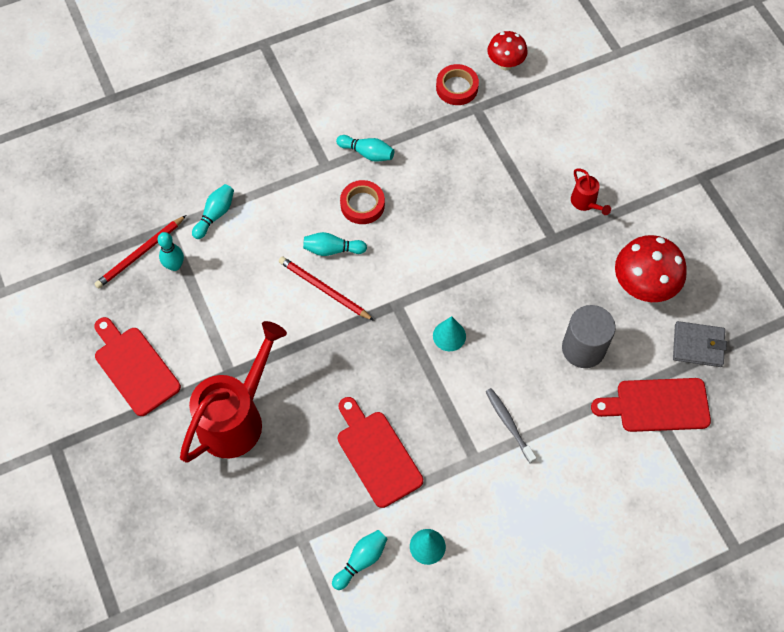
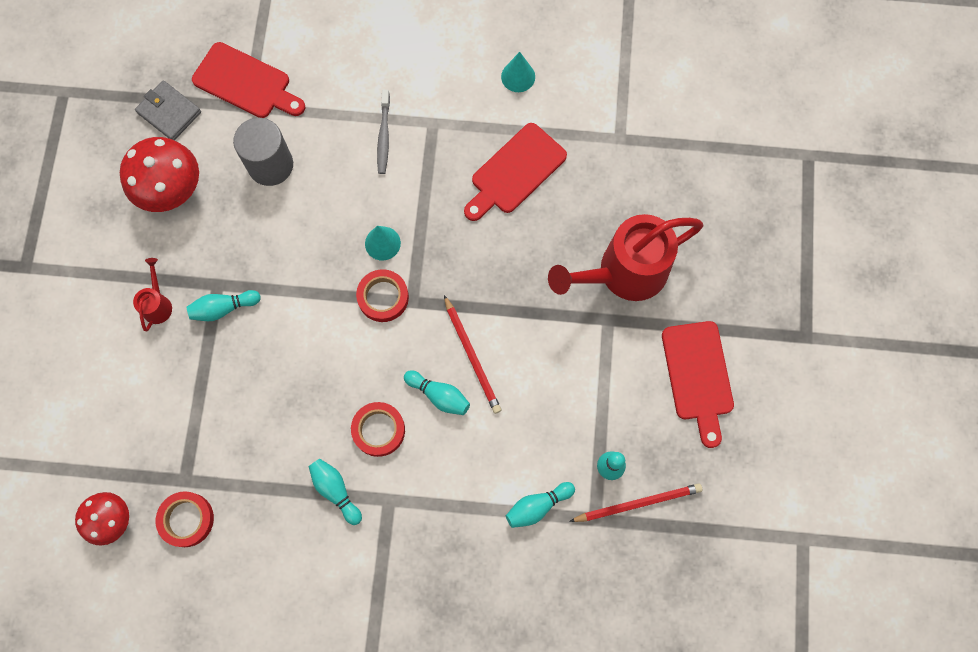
camera: 150 degrees left, 10 degrees up
(361, 560) = (579, 94): turquoise bowling pin -> turquoise bowling pin (223, 308)
(377, 454) = (515, 172): red cutting board -> red cutting board turned 45 degrees clockwise
(421, 296) = (383, 297): none -> red tape

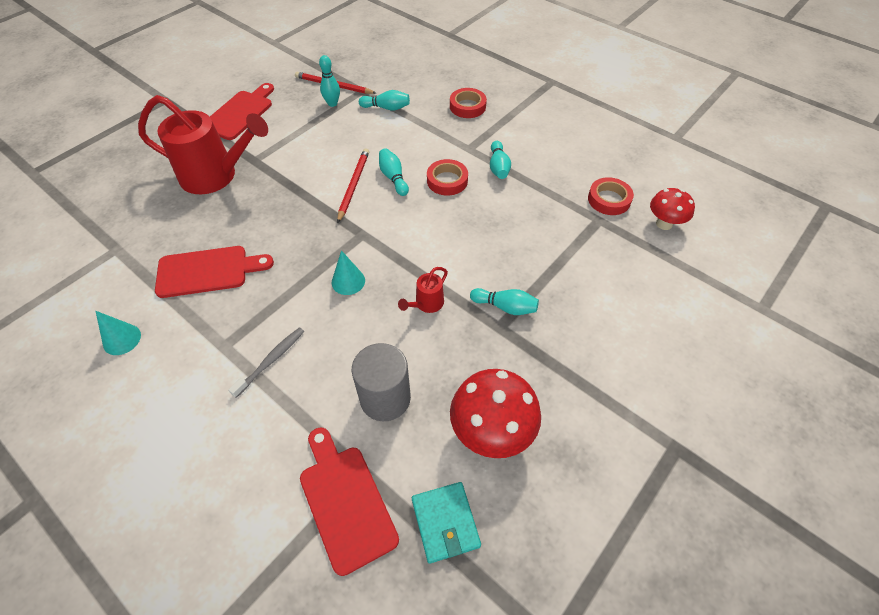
camera: 145 degrees left, 20 degrees down
(158, 304) = (559, 341): red watering can -> red watering can (426, 304)
(169, 112) = (445, 522): grey wallet -> turquoise wallet
(383, 297) = (379, 247): red tape -> red tape (467, 106)

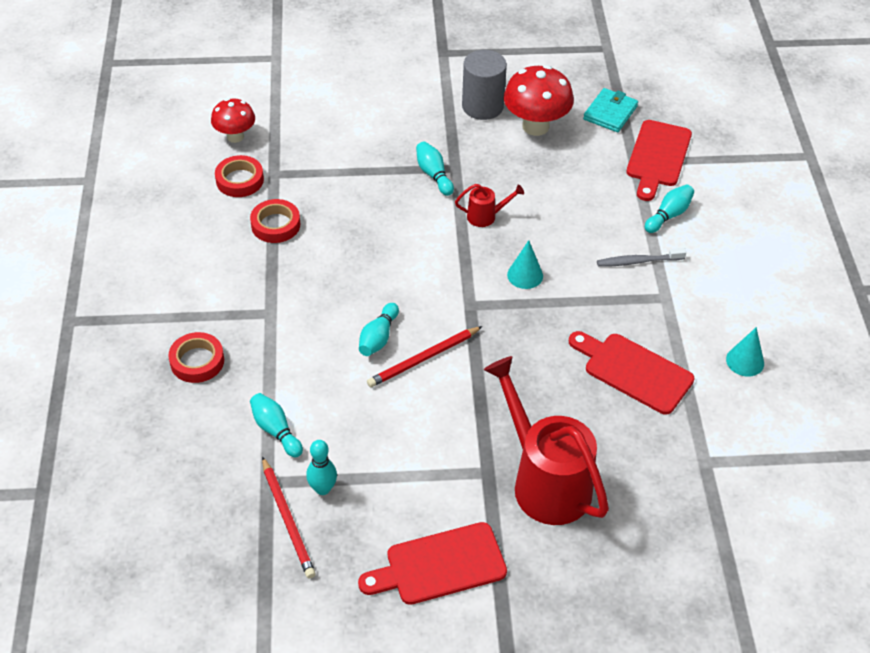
camera: 135 degrees left, 5 degrees down
(385, 398) = (581, 185): grey cylinder -> grey cylinder (482, 106)
(447, 181) = (337, 296): red tape -> red tape (275, 225)
(498, 167) = (275, 274): turquoise bowling pin -> turquoise bowling pin (668, 215)

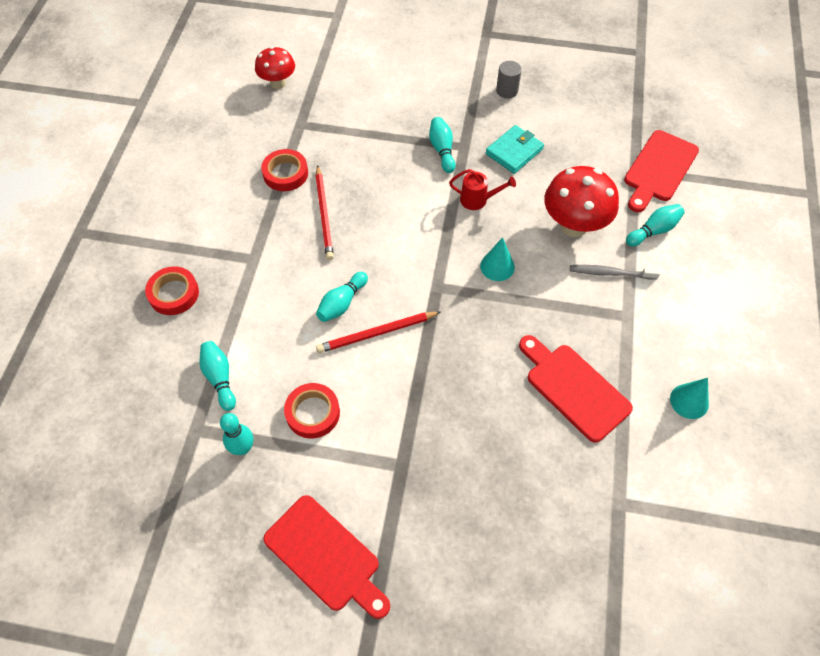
camera: 15 degrees right, 10 degrees up
(239, 180) = (268, 125): red tape -> red tape (312, 413)
(288, 520) = (201, 473): red pencil -> red pencil (324, 214)
(440, 565) = (326, 556): red cutting board -> red cutting board turned 135 degrees counterclockwise
(482, 106) = (507, 91): grey cylinder -> grey cylinder, size x0.56
(535, 126) = (550, 118): red mushroom -> red mushroom (574, 225)
(545, 481) = (453, 488): red watering can -> none
(610, 113) = (625, 117): turquoise wallet -> turquoise wallet (514, 151)

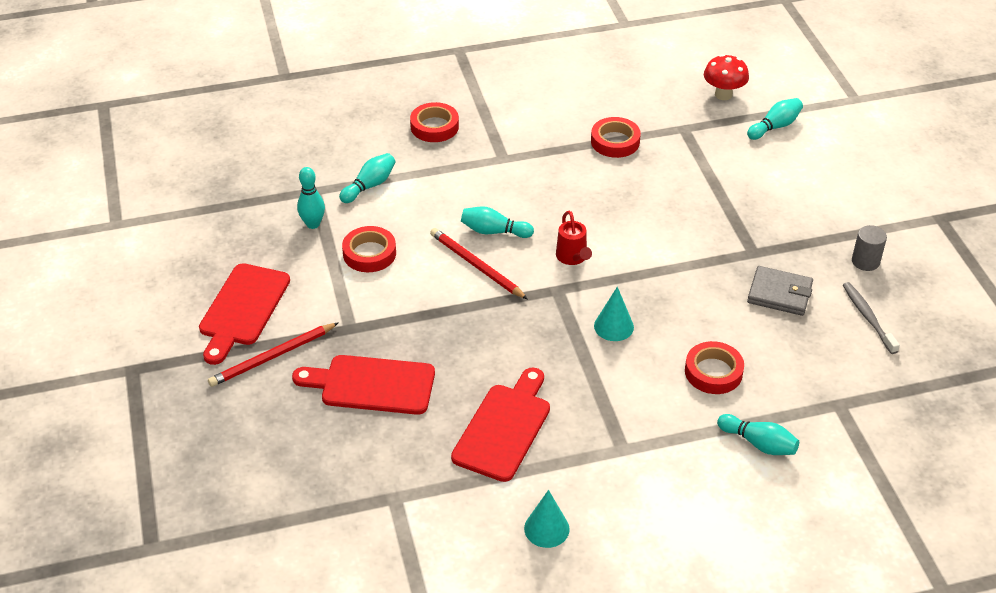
camera: 65 degrees right, 15 degrees down
(324, 214) = (586, 184): red pencil -> red pencil (272, 357)
(442, 150) = (734, 238): turquoise bowling pin -> turquoise bowling pin (775, 127)
(478, 200) = (689, 286): red watering can -> red watering can (572, 258)
(514, 151) = (779, 294): turquoise wallet -> grey wallet
(574, 225) = (713, 372): red mushroom -> red tape
(610, 273) = (670, 420): grey toothbrush -> grey toothbrush (868, 317)
(659, 169) = (858, 426): red cutting board -> red cutting board (372, 385)

